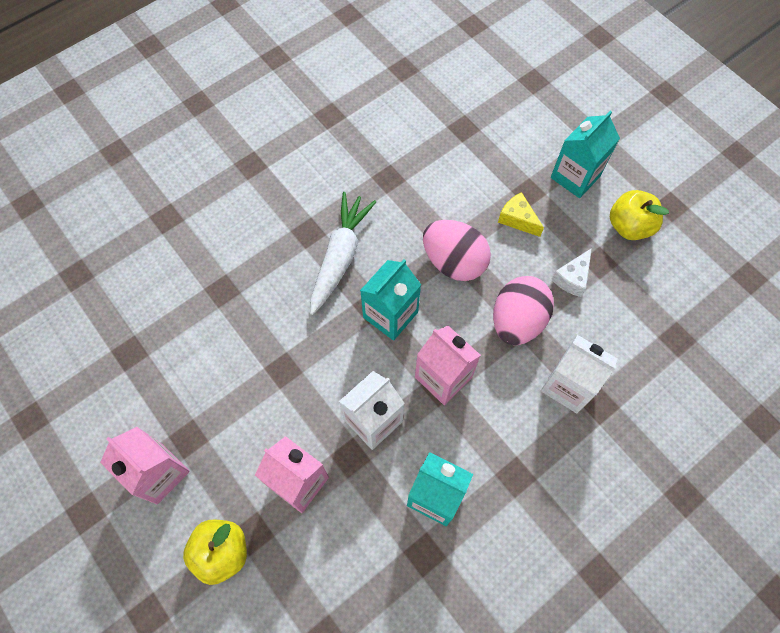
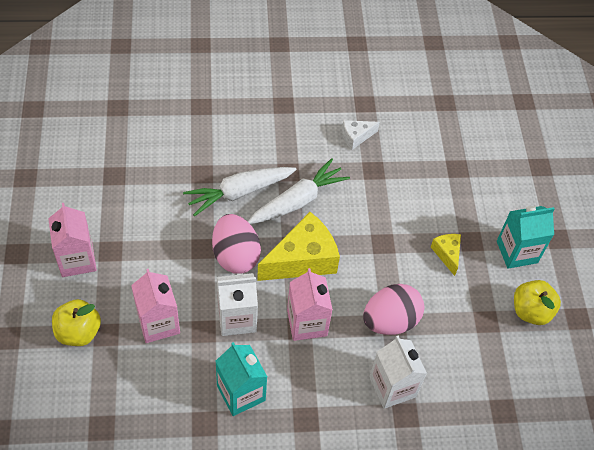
camera: 30 degrees right, 10 degrees down
(275, 286) = (239, 192): none -> white carrot
(390, 315) = (302, 259): turquoise carton -> yellow cheese
(454, 262) = (376, 253): pink egg -> pink egg (235, 256)
(572, 278) = (455, 319): white cheese -> white cheese (356, 137)

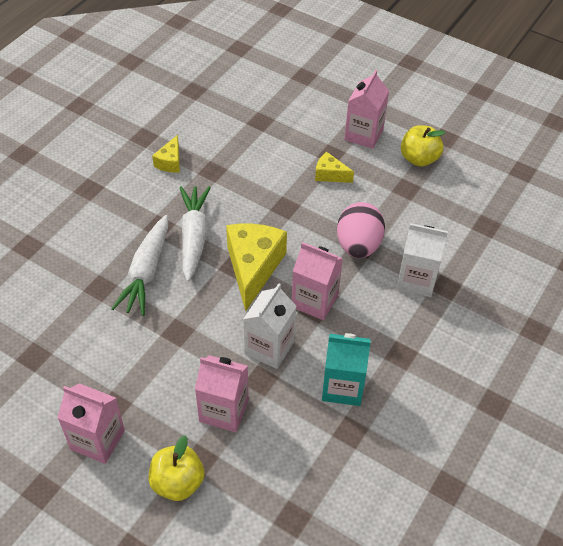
camera: 50 degrees left, 5 degrees down
(235, 256) = (207, 312): pink egg -> none
(356, 137) = (170, 162): white cheese -> yellow cheese
(517, 252) = (363, 134): turquoise carton -> pink carton

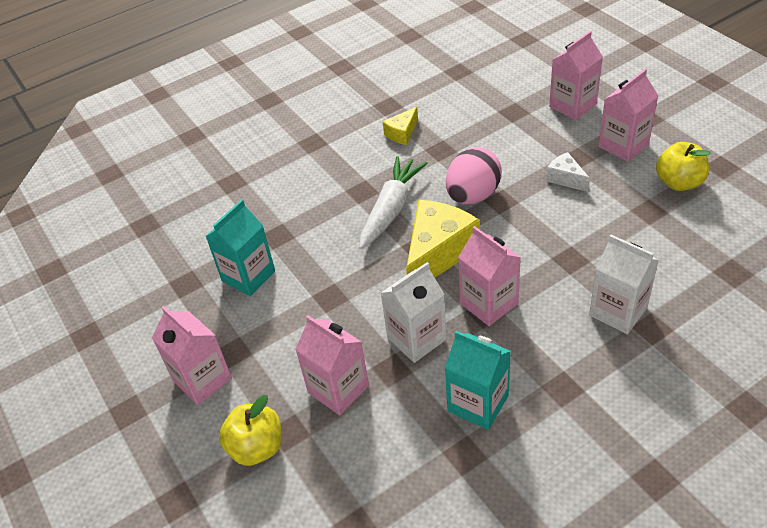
camera: 30 degrees right, 5 degrees down
(92, 333) = (248, 276): none -> turquoise carton
(146, 272) = (328, 232): white carrot -> none
(308, 106) = (572, 106): none -> pink carton
(330, 175) = (565, 179): yellow cheese -> white cheese
(358, 245) = (565, 258): pink egg -> pink egg (473, 195)

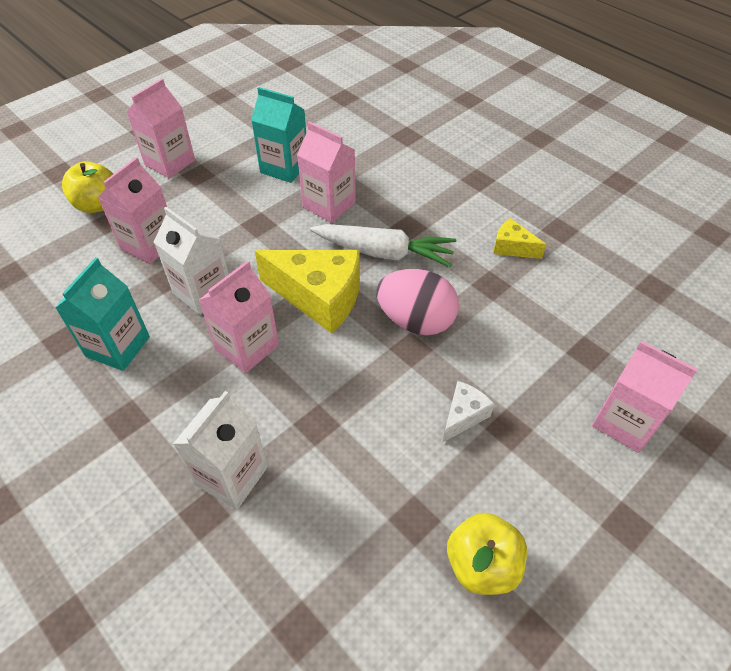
camera: 75 degrees right, 5 degrees up
(623, 145) = (550, 488): pink carton -> pink carton (329, 205)

